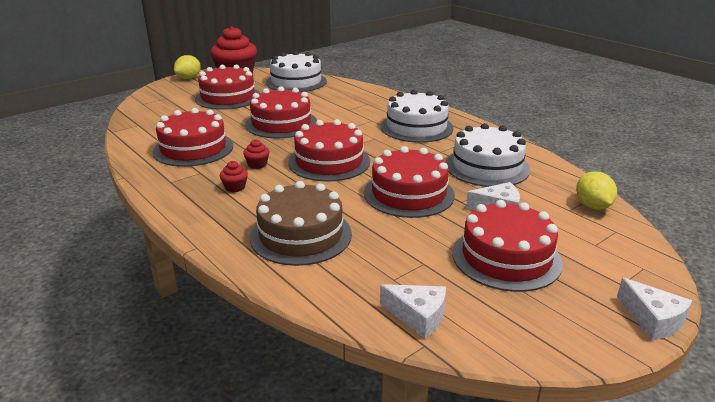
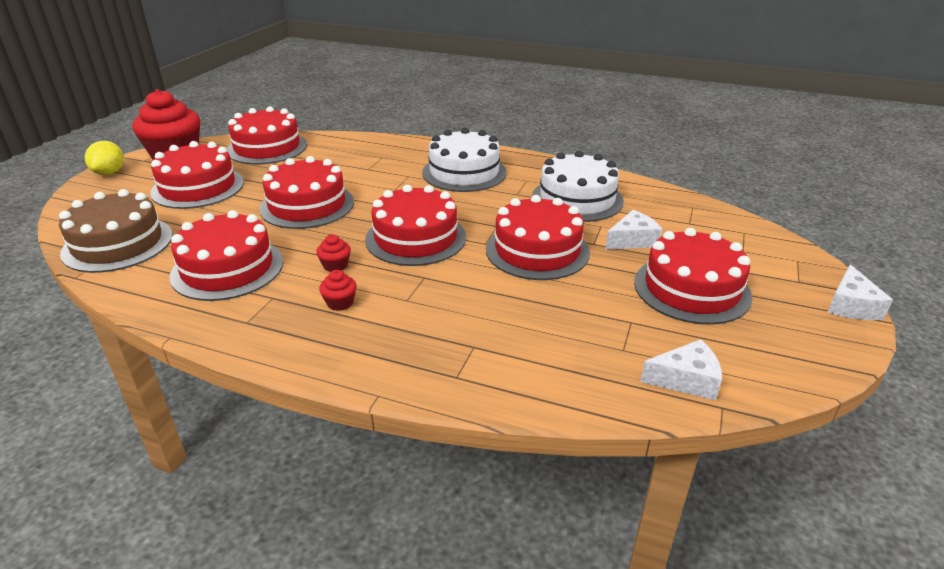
camera: 30 degrees left, 5 degrees up
(296, 82) = (267, 148): white cake -> red cake
(301, 235) = (481, 335): brown cake -> brown cake (118, 244)
(592, 206) = (703, 213): yellow lemon -> none
(652, 319) = (851, 305): white cheese -> white cheese turned 75 degrees clockwise

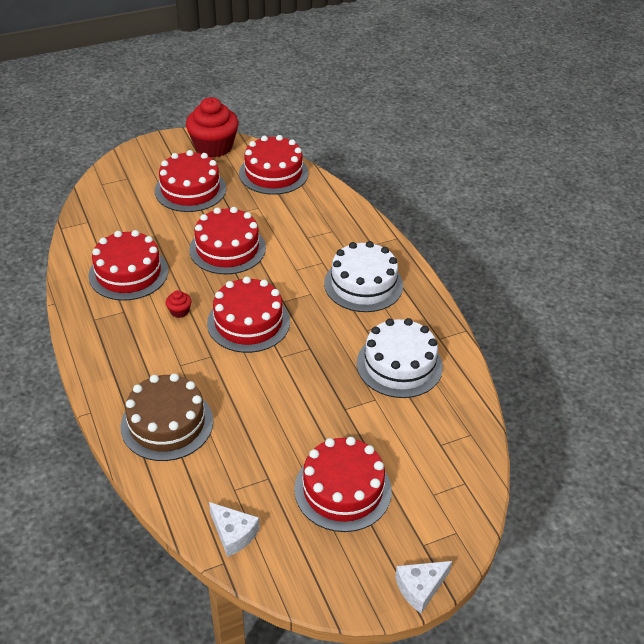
camera: 45 degrees right, 10 degrees up
(110, 173) = (161, 143): yellow lemon -> none
(118, 244) = (102, 214): brown cake -> brown cake (167, 423)
(340, 303) = (147, 340): red cupcake -> none
(537, 250) = (301, 387): red cake -> none
(632, 240) = (374, 427): white cheese -> none

